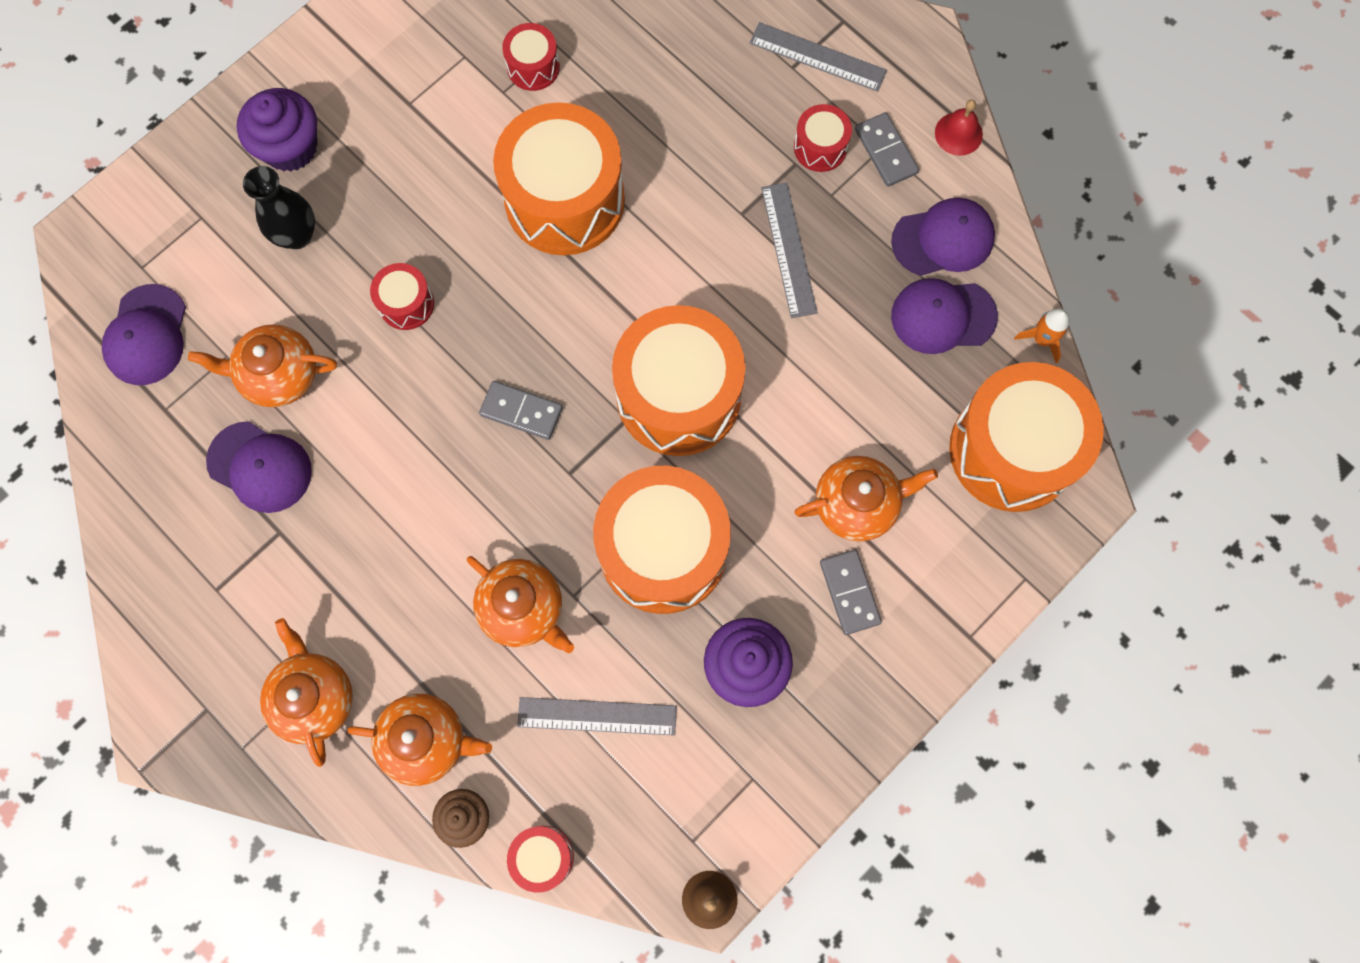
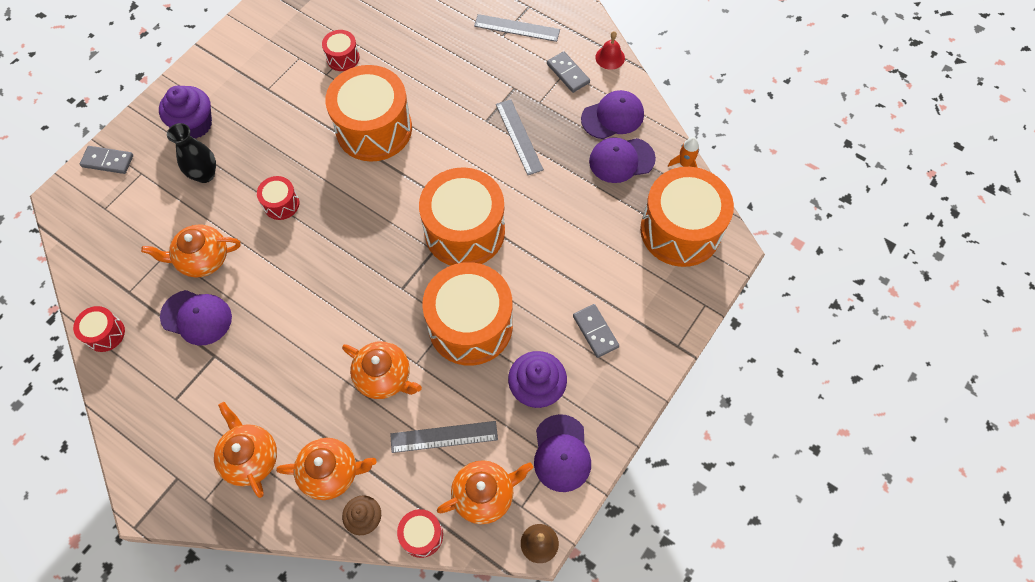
camera: 10 degrees left, 10 degrees down
(147, 335) = (112, 249): purple cap -> purple cap (561, 453)
(521, 411) = (365, 256): grey domino -> grey domino (108, 161)
(820, 147) = (527, 77): red drum -> red drum (105, 333)
(857, 504) = (590, 277): orange teapot -> orange teapot (484, 495)

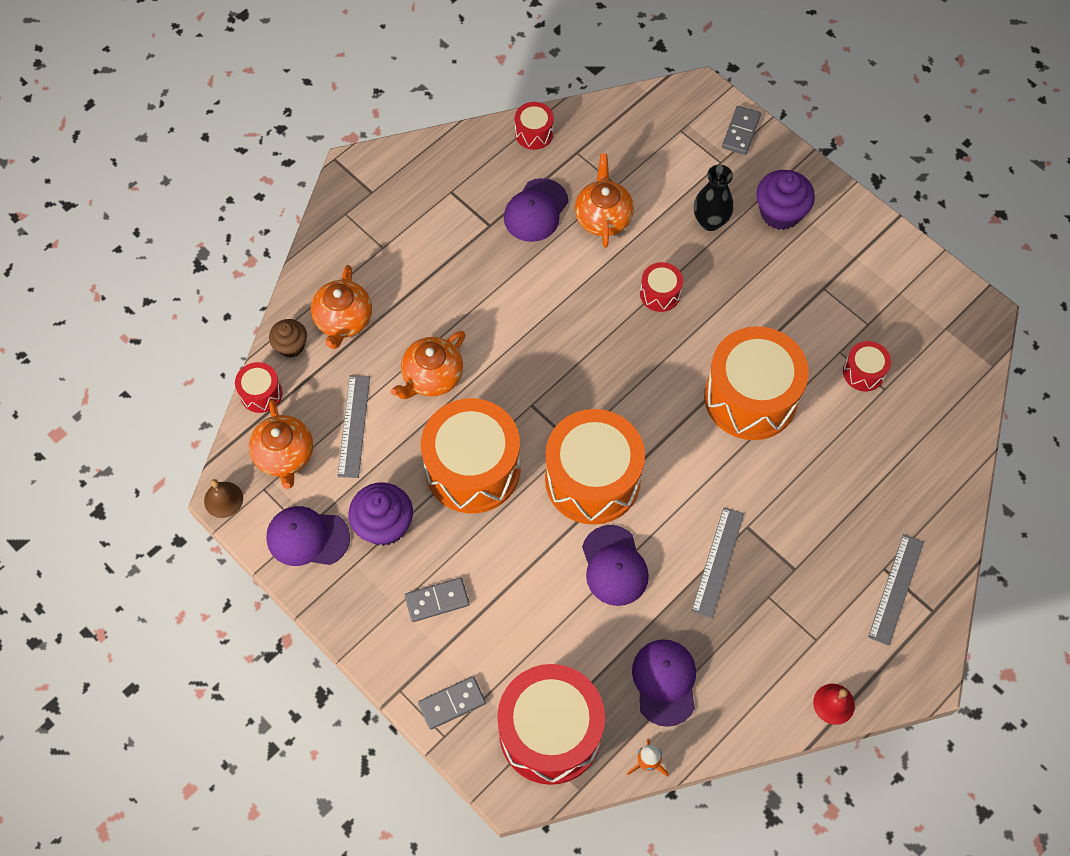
camera: 100 degrees right, 0 degrees up
(251, 458) = (376, 252): orange teapot -> none
(519, 137) = (717, 562): grey ruler -> grey ruler turned 60 degrees counterclockwise
(568, 73) = (812, 642): grey domino -> grey domino (452, 703)
(613, 117) = (734, 686): purple cap -> purple cap (614, 566)
(680, 230) = (550, 732): orange drum -> red drum

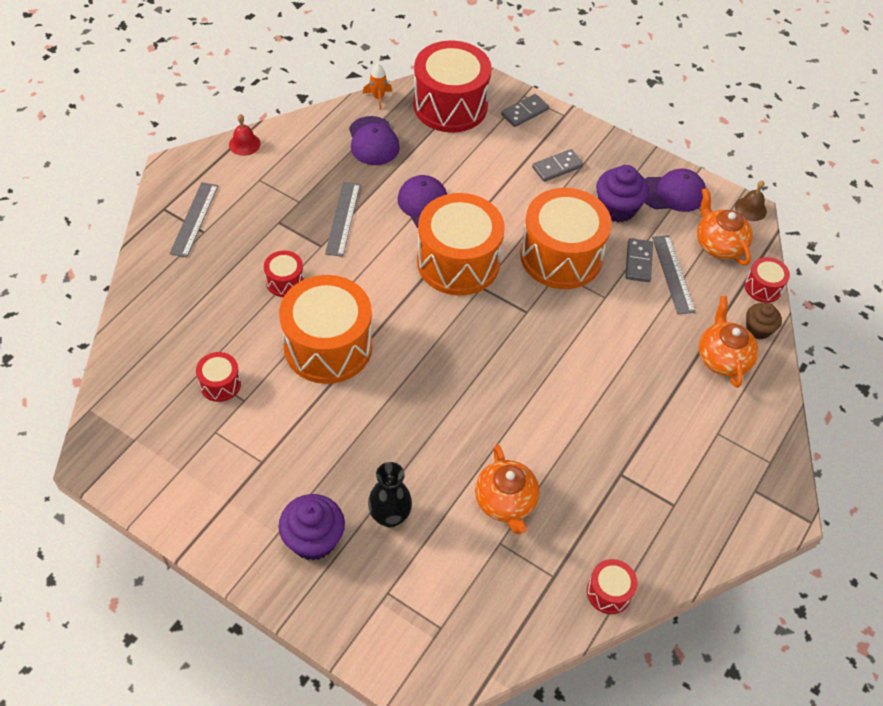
camera: 165 degrees right, 10 degrees down
(432, 377) = (622, 322): orange teapot -> none
(536, 211) = (578, 498): purple cap -> none
(660, 294) = (430, 429): red drum -> red drum (285, 281)
(741, 132) = (369, 638): grey domino -> grey domino (638, 262)

